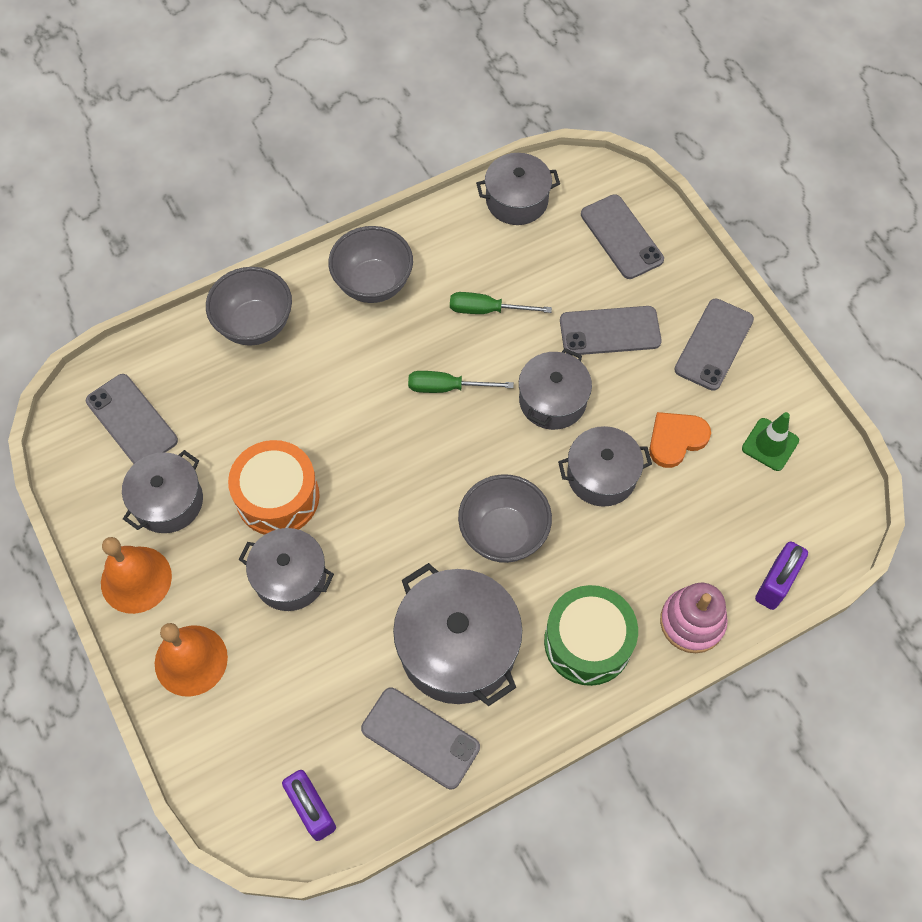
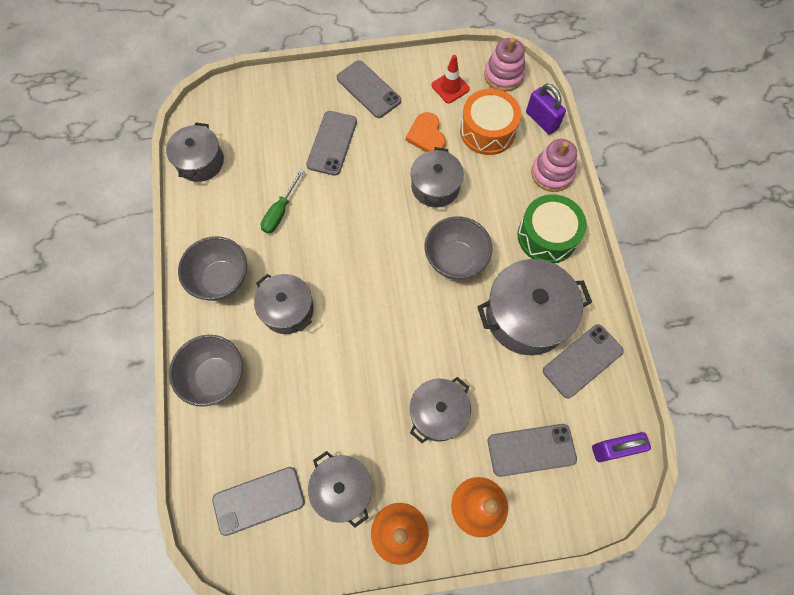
camera: 70 degrees left, 5 degrees up
(277, 497) = (370, 403): orange drum -> orange drum (487, 131)
(447, 387) = (330, 258): green screwdriver -> none
(552, 400) = (369, 195): grey pot -> grey pot (287, 309)
(621, 237) = (263, 110): grey phone -> grey phone (531, 450)
(770, 444) = (450, 87): green traffic cone -> red traffic cone
(828, 509) = (503, 75): none -> pink stacking toy

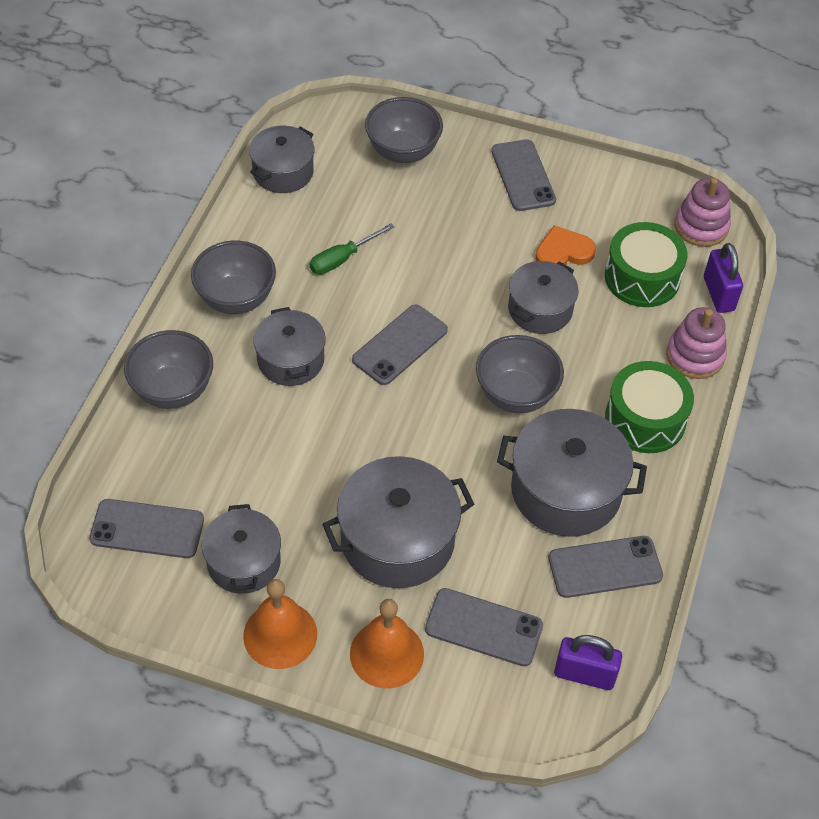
camera: 25 degrees right, 15 degrees down
(277, 107) = (403, 152): none -> grey bowl
(332, 143) = (444, 214): grey phone -> grey phone (400, 345)
(426, 135) = (563, 252): orange heart -> orange heart turned 60 degrees clockwise
(438, 413) = (397, 539): grey pot -> grey pot, size x1.57
(450, 87) = (625, 213): red traffic cone -> none
(487, 131) = (642, 277): orange drum -> green drum

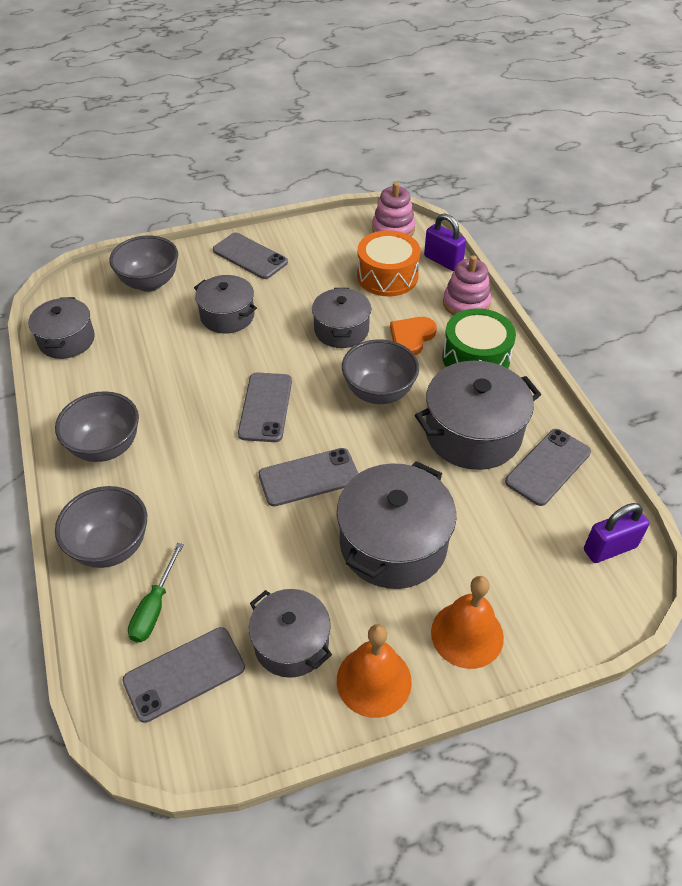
camera: 35 degrees left, 5 degrees down
(290, 360) = (190, 465): grey pot -> grey pot (227, 316)
(342, 259) = (167, 374): green screwdriver -> green screwdriver (154, 607)
(483, 627) = (514, 564): grey phone -> grey phone (309, 477)
(563, 252) = (322, 287): orange heart -> orange heart (411, 337)
(642, 277) = (387, 276): green drum -> orange drum

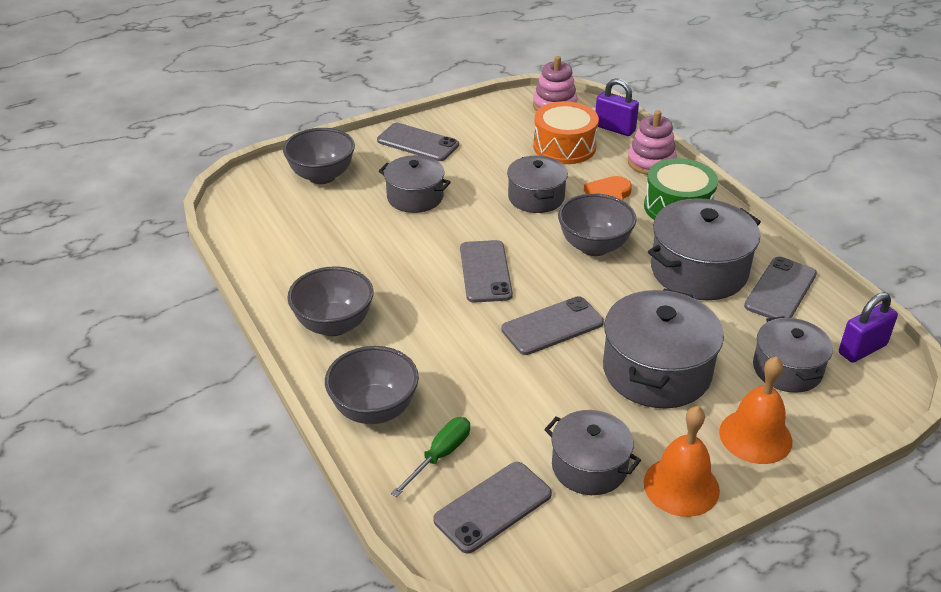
camera: 10 degrees left, 10 degrees down
(67, 340) = (253, 236): grey pot -> grey pot (787, 369)
(154, 607) = (440, 456): green screwdriver -> green screwdriver turned 150 degrees counterclockwise

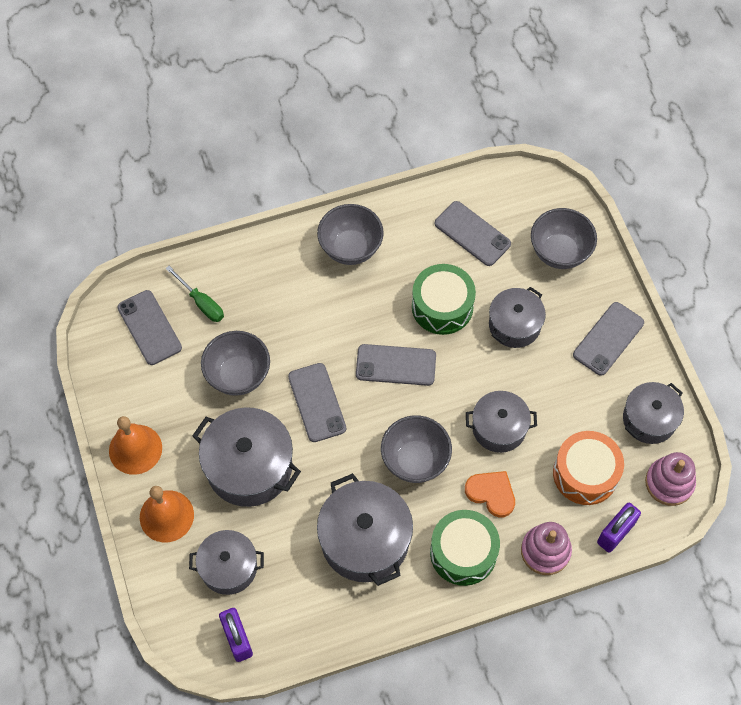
camera: 100 degrees right, 25 degrees up
(374, 410) = (254, 267): grey bowl -> grey bowl (238, 375)
(402, 246) = (442, 306): none -> green drum
(589, 467) = (167, 394): grey pot -> grey pot (649, 419)
(780, 290) = (325, 601): grey phone -> grey phone (472, 234)

